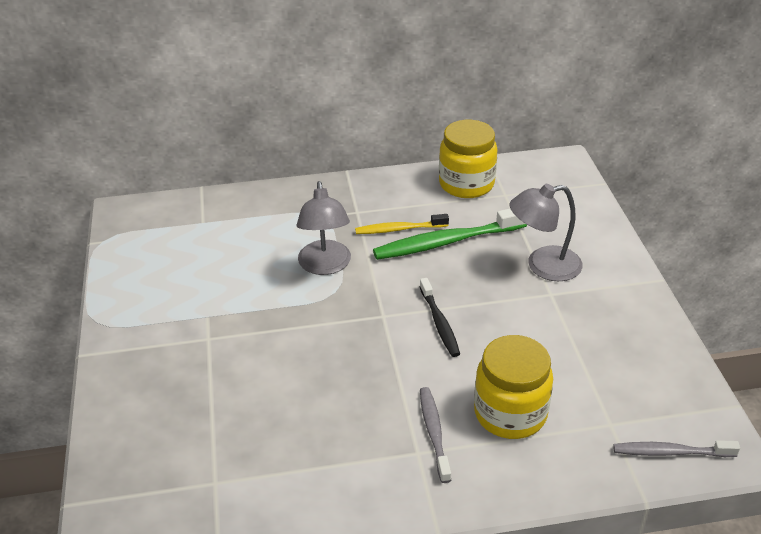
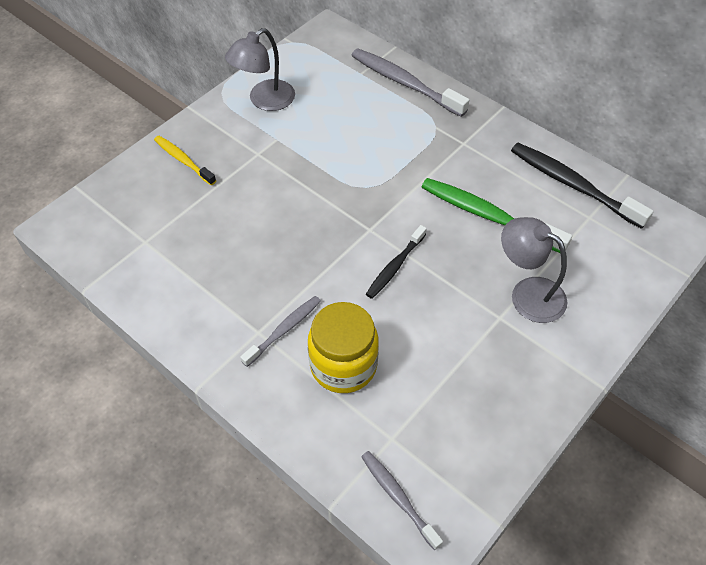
camera: 50 degrees right, 15 degrees up
(250, 205) = (405, 83): none -> grey toothbrush
(325, 266) = (386, 164): grey lamp -> grey lamp (264, 101)
(399, 229) = (471, 179): yellow toothbrush -> yellow toothbrush (183, 160)
(466, 184) = (573, 185): yellow jar -> black toothbrush

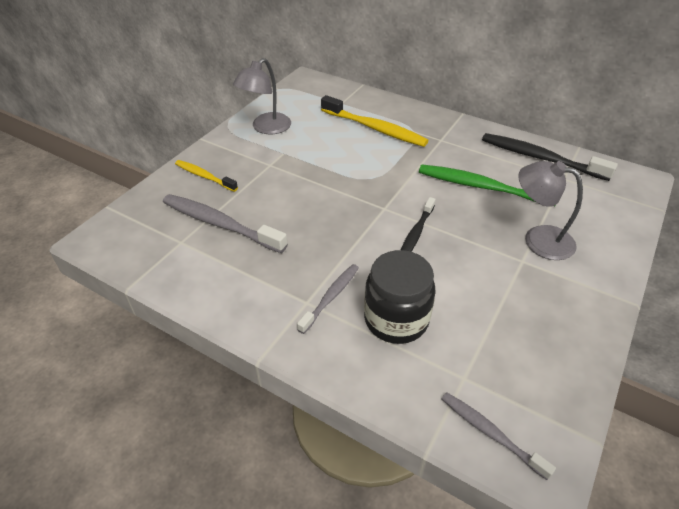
camera: 10 degrees left, 10 degrees down
(343, 365) = (396, 319): yellow jar -> black jar
(390, 117) = (375, 128): none -> yellow toothbrush
(405, 83) = (379, 106): grey toothbrush -> grey toothbrush (220, 224)

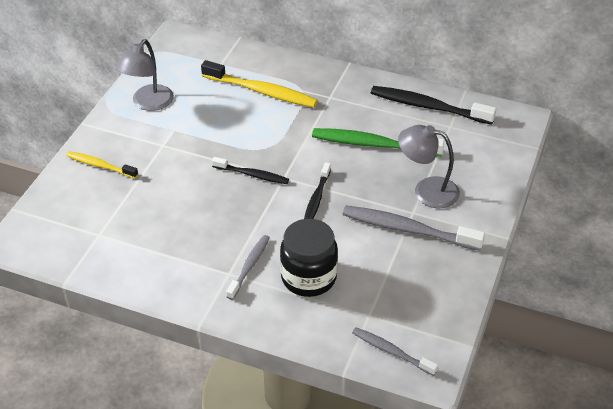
camera: 10 degrees left, 0 degrees up
(220, 224) = (131, 213): grey toothbrush -> grey toothbrush (408, 229)
(352, 202) = (252, 175): none -> black toothbrush

